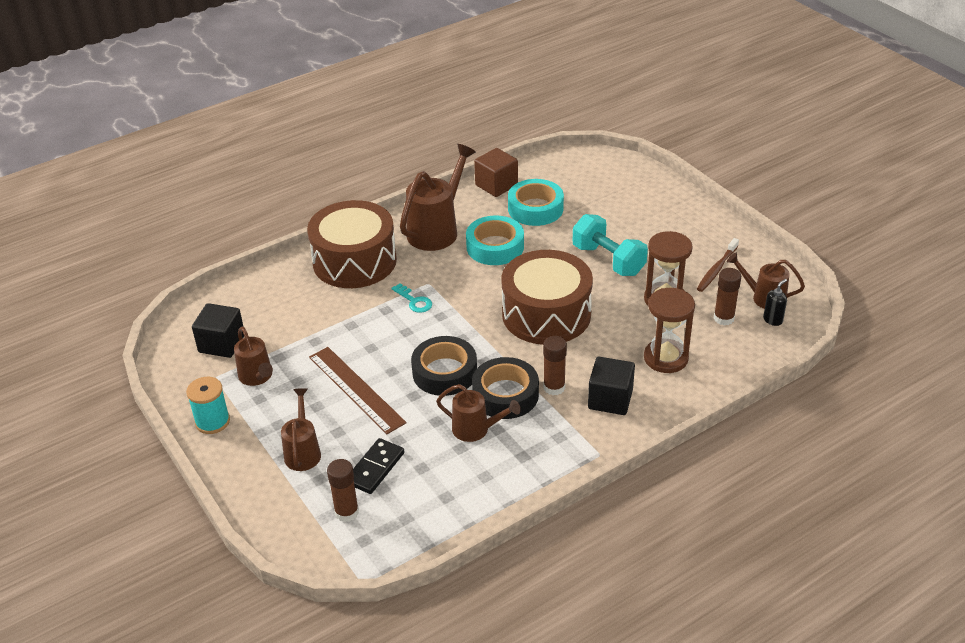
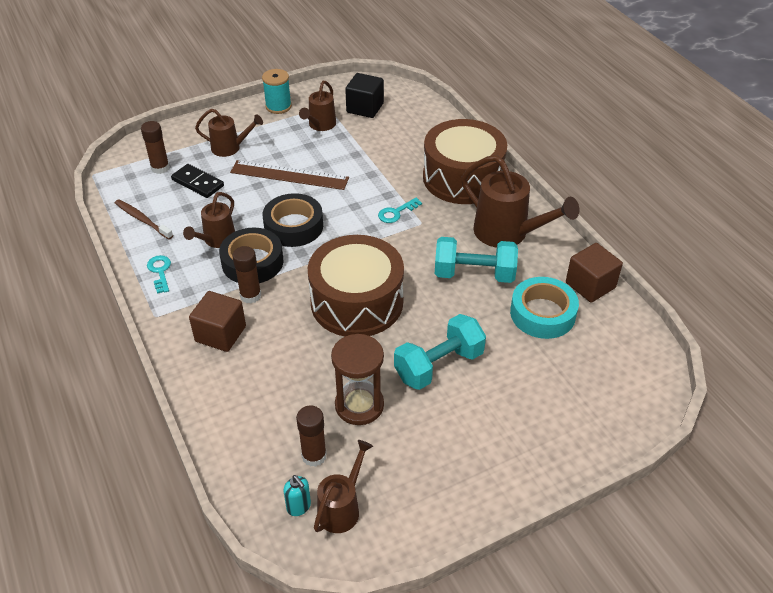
camera: 95 degrees right, 5 degrees up
(257, 377) = (320, 125): brown watering can -> brown watering can turned 45 degrees counterclockwise
(356, 389) = (289, 175): brown ruler -> brown ruler turned 45 degrees clockwise
(495, 247) = (474, 274): turquoise tape -> turquoise dumbbell
(534, 466) = (160, 272): none -> turquoise key
(610, 399) = (220, 334): black cube -> brown cube
(666, 358) = (264, 388): brown hourglass -> none
(716, 269) = (405, 469): brown toothbrush -> brown toothbrush (142, 219)
(773, 320) = (299, 507): black soap dispenser -> turquoise soap dispenser

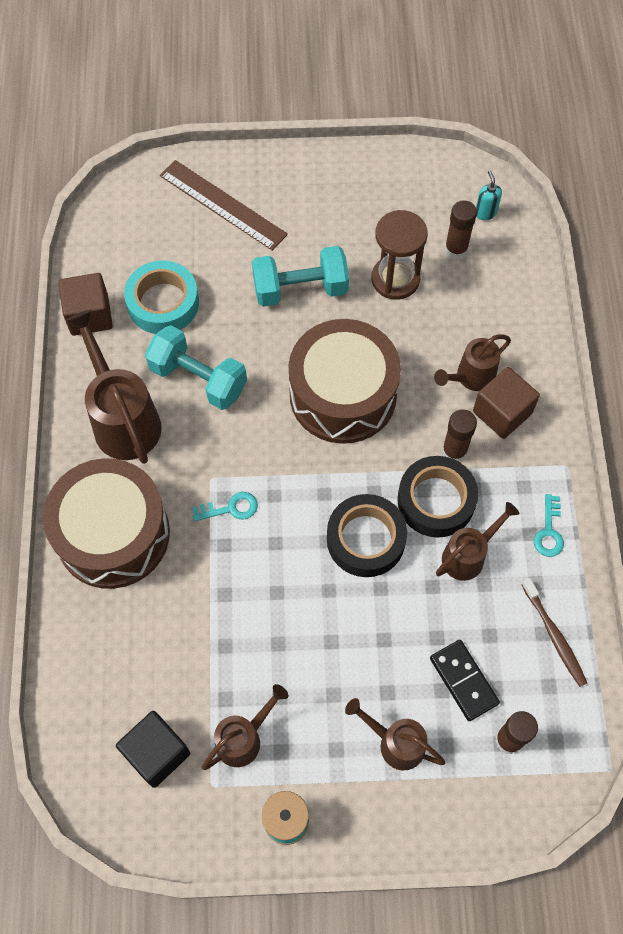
camera: 155 degrees left, 20 degrees up
(289, 175) = (333, 641): brown ruler -> brown ruler (222, 205)
(342, 508) = (450, 199): brown watering can -> brown watering can (470, 377)

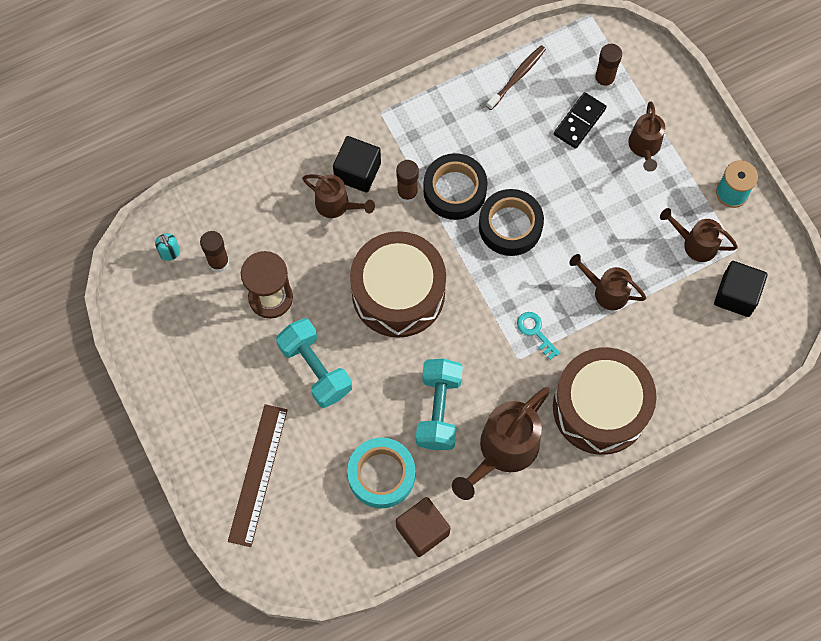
camera: 115 degrees left, 5 degrees up
(468, 555) = (486, 152): brown watering can -> brown watering can (606, 291)
(485, 213) = (170, 253): turquoise soap dispenser -> turquoise soap dispenser turned 75 degrees counterclockwise
(502, 412) = (357, 172): brown cube -> black cube
(549, 531) = (440, 106): turquoise key -> none

